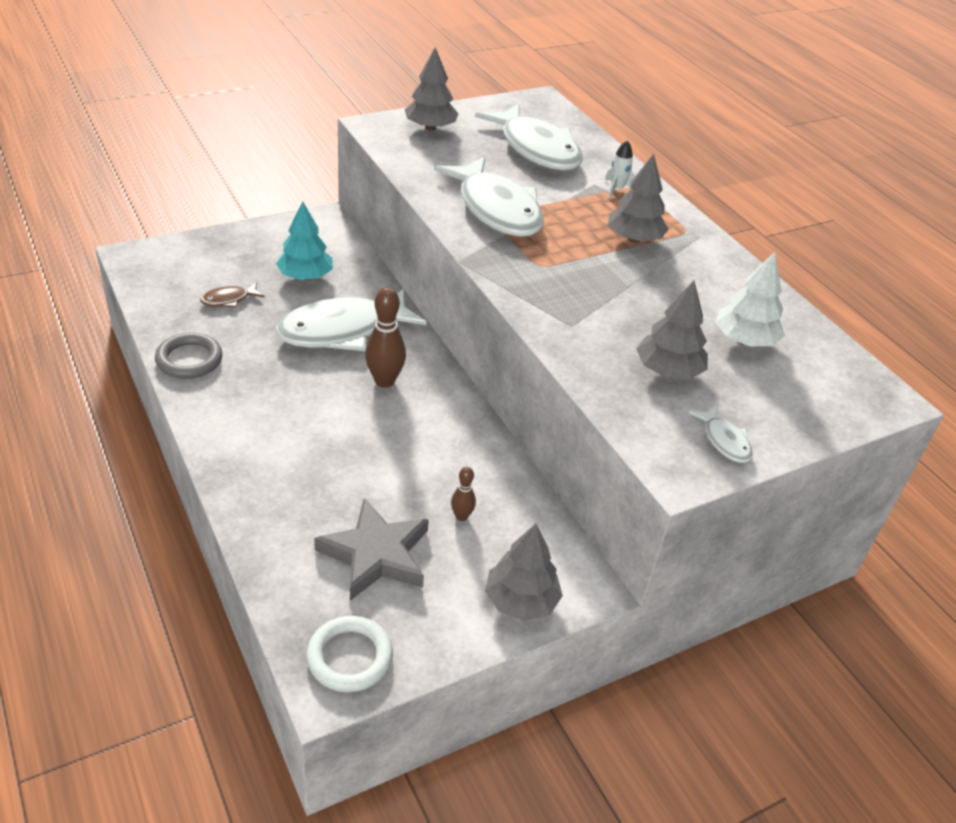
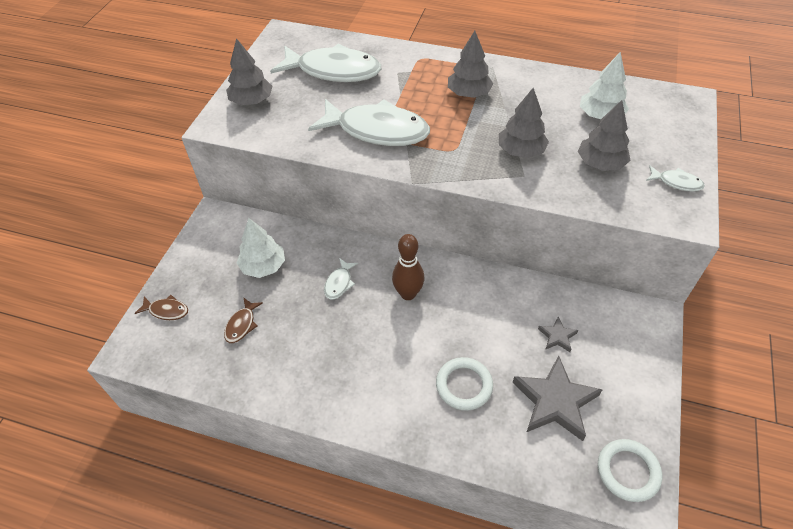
camera: 40 degrees left, 10 degrees up
(189, 360) = (282, 389): grey ring -> none
(195, 252) = (166, 310): none -> brown fish
(305, 276) = (263, 266): turquoise tree -> white tree
(320, 475) = (464, 385): none -> white ring
(342, 331) = (339, 283): white fish -> white fish, size x0.43
(461, 516) = (557, 336): brown bowling pin -> grey star
(521, 601) = (643, 354): grey tree -> grey tree (521, 151)
(617, 189) = (413, 67): white rocket -> none

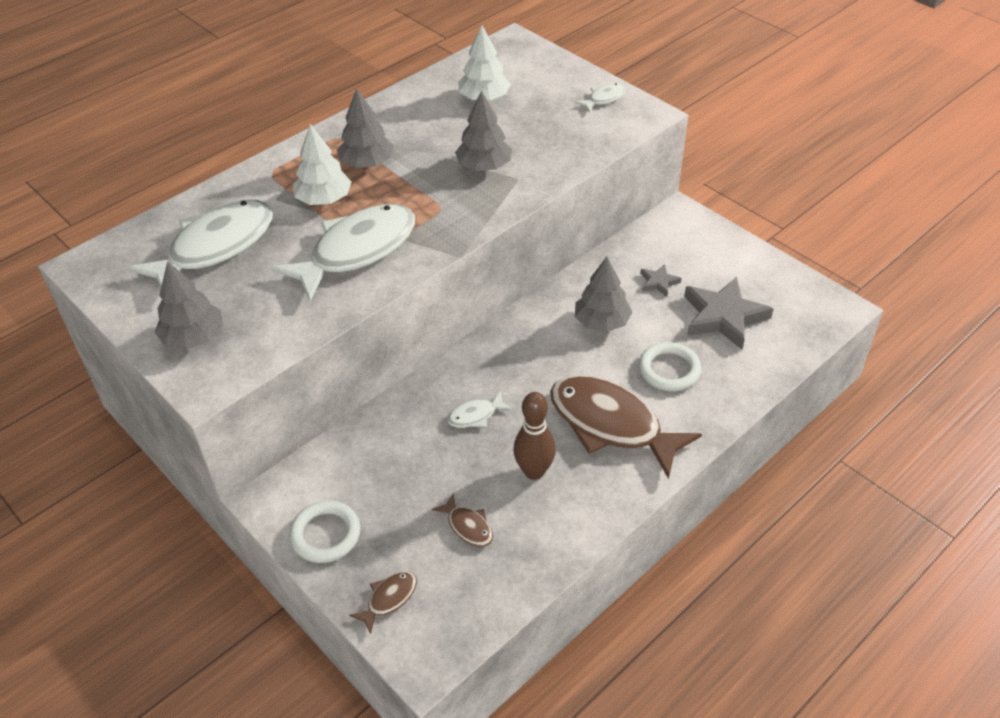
camera: 60 degrees left, 5 degrees down
(263, 266) = (395, 476): white tree -> white tree (324, 199)
(339, 283) = (475, 415): white fish -> white fish turned 105 degrees clockwise
(381, 369) = (611, 424): none -> brown fish
(408, 294) = (533, 365): brown bowling pin -> brown bowling pin (534, 471)
(600, 163) = (544, 127): grey tree -> grey tree (602, 322)
(628, 471) = (812, 305): white ring -> white ring (325, 534)

